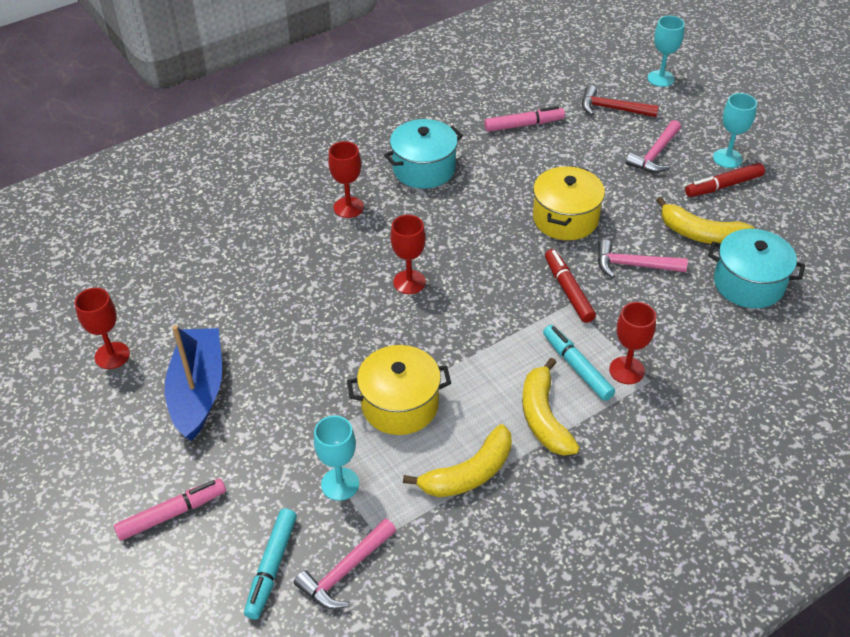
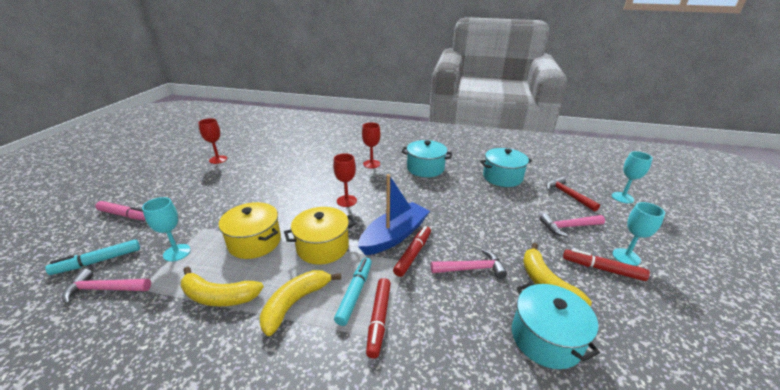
camera: 45 degrees right, 15 degrees down
(198, 391) = (213, 185): blue boat -> blue boat (394, 236)
(524, 125) = (502, 177): pink marker -> turquoise pot
(565, 218) = (464, 223): yellow pot -> yellow pot (322, 247)
(626, 370) = (379, 319): red goblet -> red marker
(633, 265) = (471, 268): pink hammer -> pink hammer turned 120 degrees clockwise

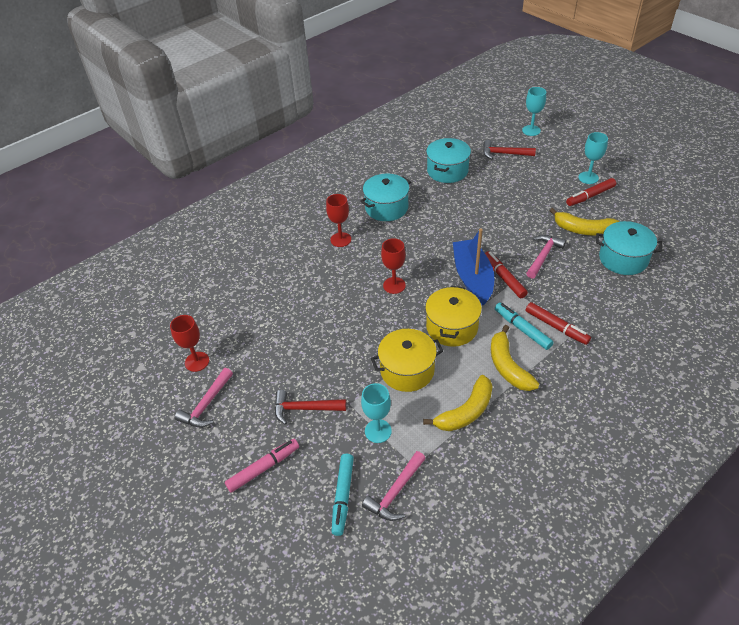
camera: 50 degrees left, 15 degrees up
(190, 210) = (304, 409): none -> red hammer
(568, 227) = (540, 181): pink hammer -> pink hammer (206, 405)

